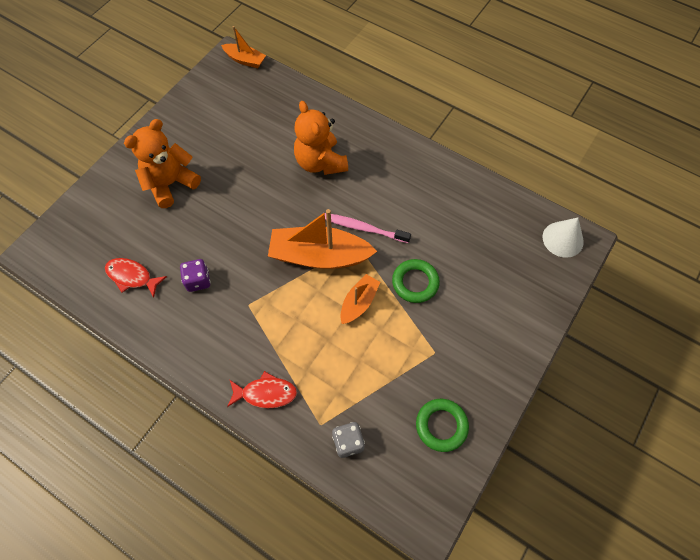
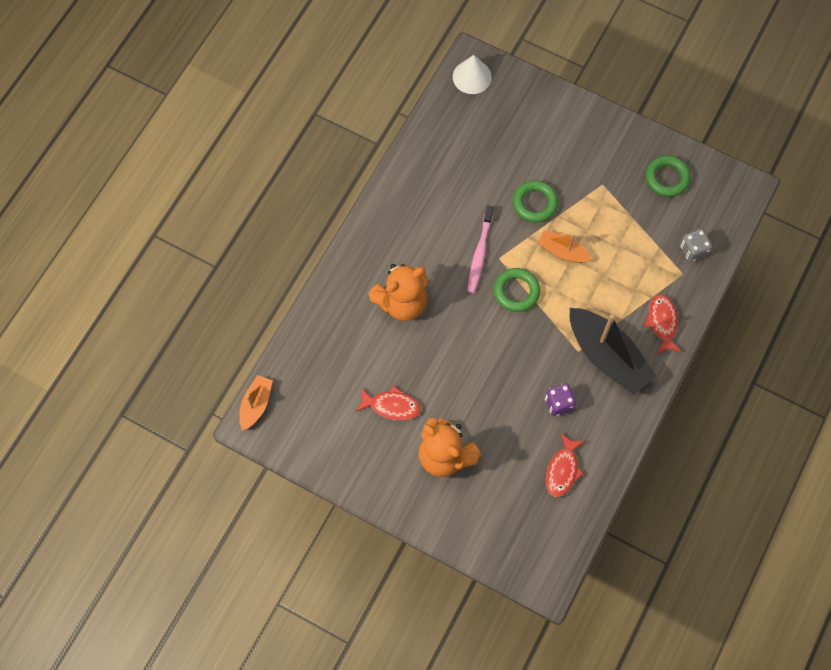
camera: 95 degrees left, 5 degrees up
(224, 148) = (391, 406): none -> red fish
(237, 332) = (607, 356): none -> black boat
(319, 256) = (516, 291): orange boat -> green ring

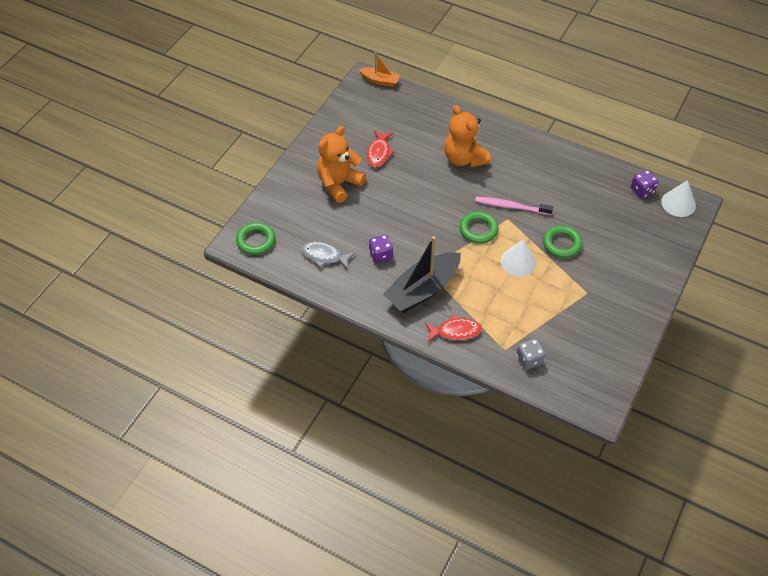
camera: 90 degrees right, 15 degrees down
(452, 111) = (642, 190): none -> purple dice
(562, 251) = (518, 262): orange boat -> white cone
(563, 470) = (324, 256): red fish -> grey fish
(667, 178) = (601, 343): green ring -> green ring (256, 241)

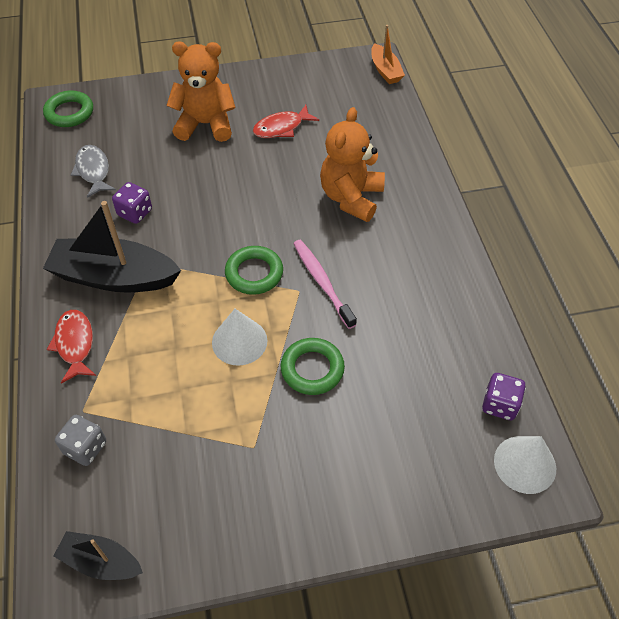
camera: 50 degrees right, 0 degrees up
(455, 331) = (75, 344): red fish -> red fish turned 150 degrees counterclockwise
(600, 385) = (101, 561): none -> black boat

